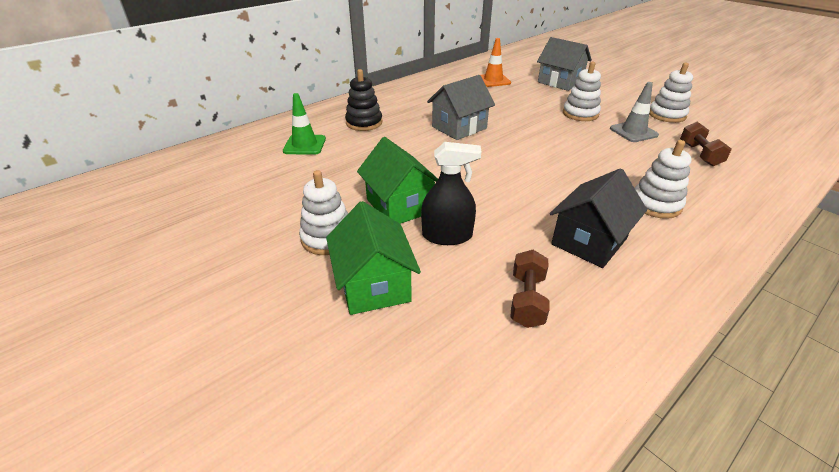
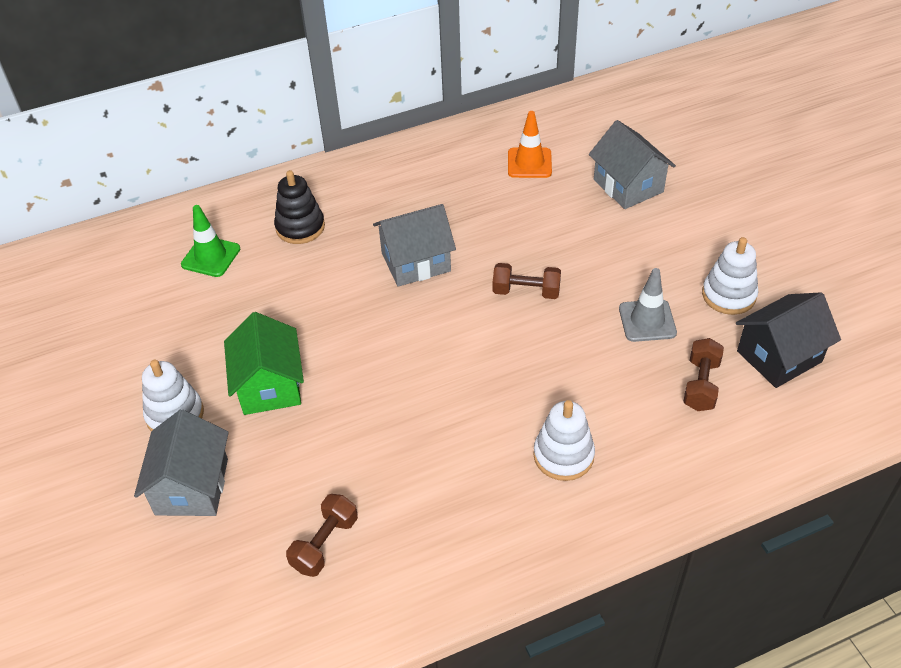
camera: 20 degrees right, 10 degrees up
(374, 284) = (192, 486): green house -> grey house
(447, 236) = (296, 442): black spray bottle -> none
(545, 130) = (526, 292): none -> brown dumbbell
(580, 114) = (602, 267): white stacking toy -> none
(589, 241) = (441, 489): black house -> black house (779, 356)

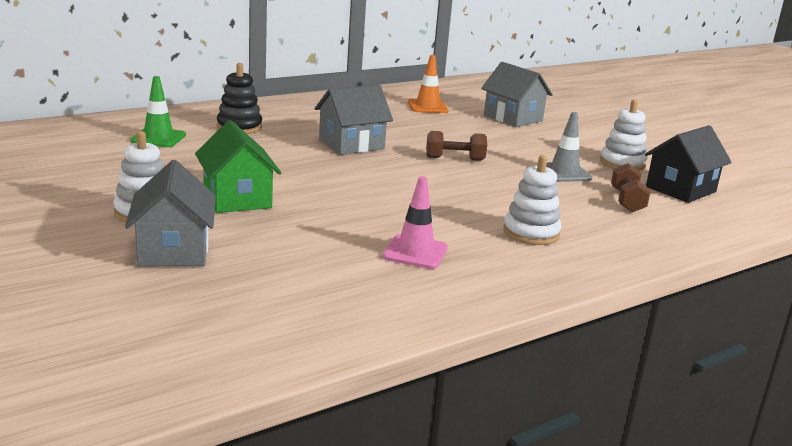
camera: 15 degrees left, 25 degrees down
(325, 544) = (325, 280): brown dumbbell -> none
(427, 494) = (415, 252): none -> pink traffic cone

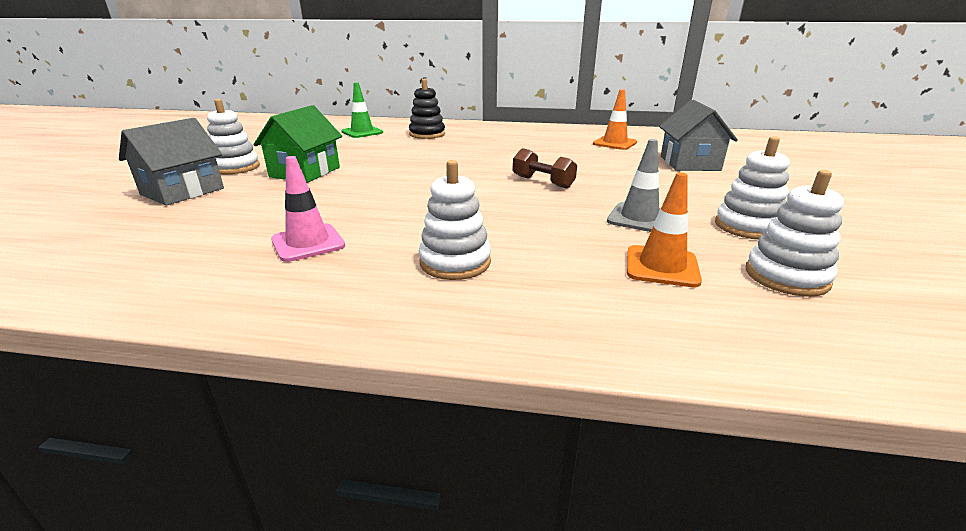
camera: 45 degrees right, 5 degrees up
(351, 144) = (478, 156): grey house -> none
(627, 201) = (661, 266): brown dumbbell -> orange traffic cone
(680, 189) = (786, 277): black house -> white stacking toy

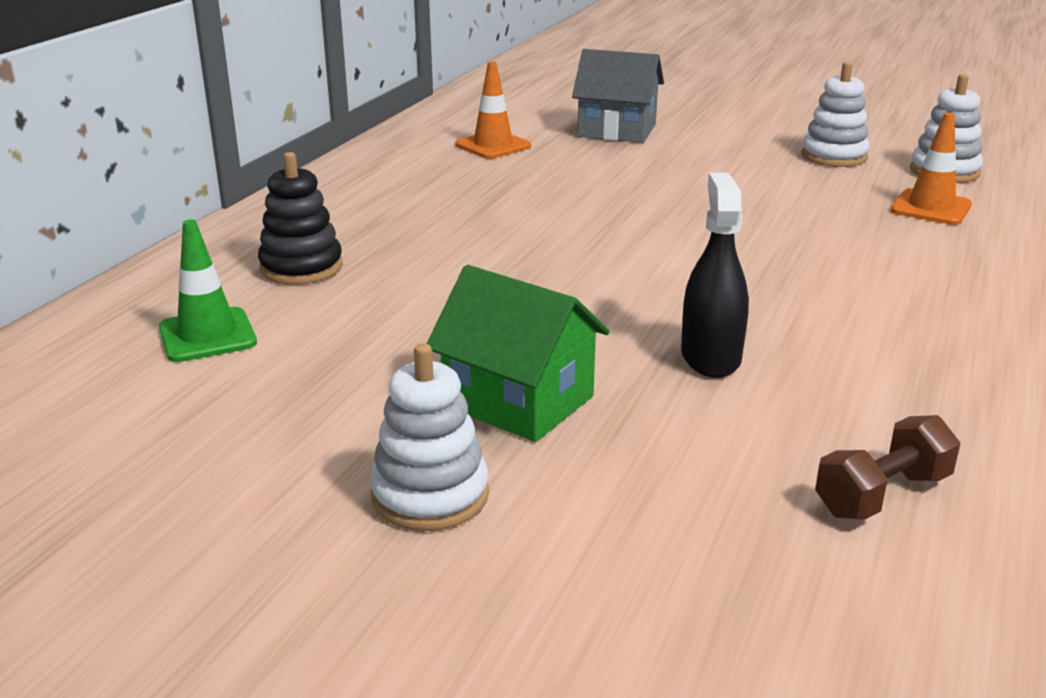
camera: 75 degrees left, 0 degrees up
(183, 191) = (598, 548): grey house -> none
(308, 243) = (882, 387): pink traffic cone -> none
(348, 201) = (710, 357): none -> black spray bottle
(455, 262) = (934, 296): white stacking toy -> none
(543, 182) = (663, 216): brown dumbbell -> brown dumbbell (882, 494)
(639, 218) = (807, 192): grey traffic cone -> none

